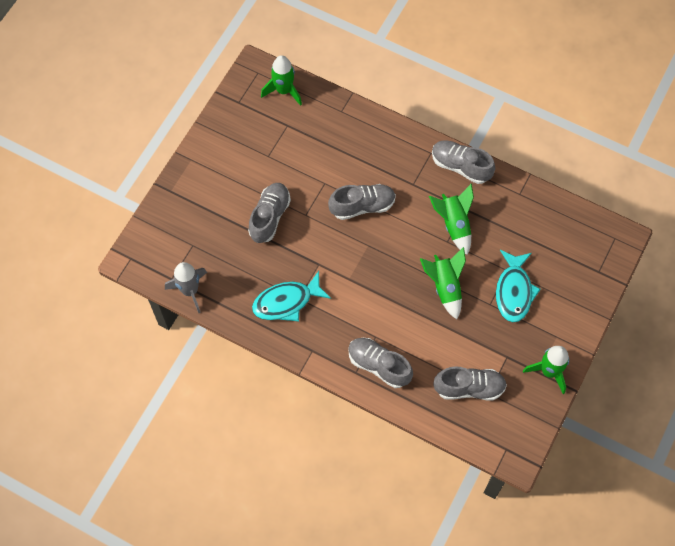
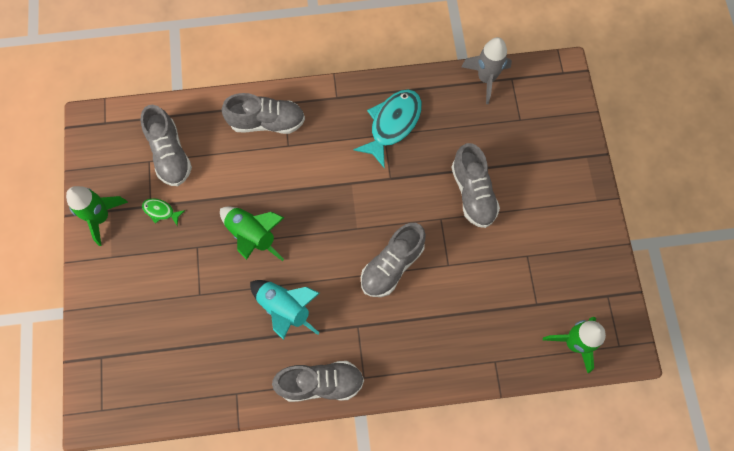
camera: 145 degrees right, 5 degrees up
(454, 224) = (285, 308): green rocket -> turquoise rocket
(469, 388) = (170, 154): grey shoe -> grey shoe turned 75 degrees counterclockwise
(501, 347) = (161, 211): none -> green fish
(514, 291) = (180, 276): turquoise fish -> none

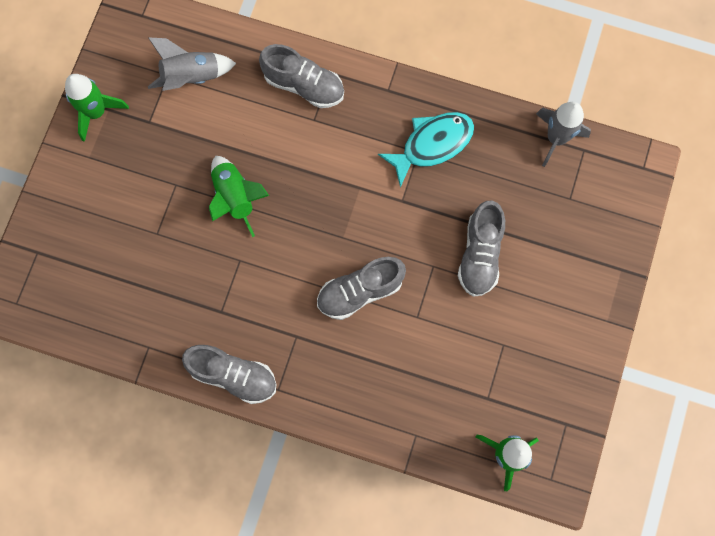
camera: 25 degrees right, 5 degrees up
(161, 211) = (156, 132): green fish -> none
(170, 154) = (191, 77): grey shoe -> grey rocket
(285, 308) = (233, 286): turquoise rocket -> none

